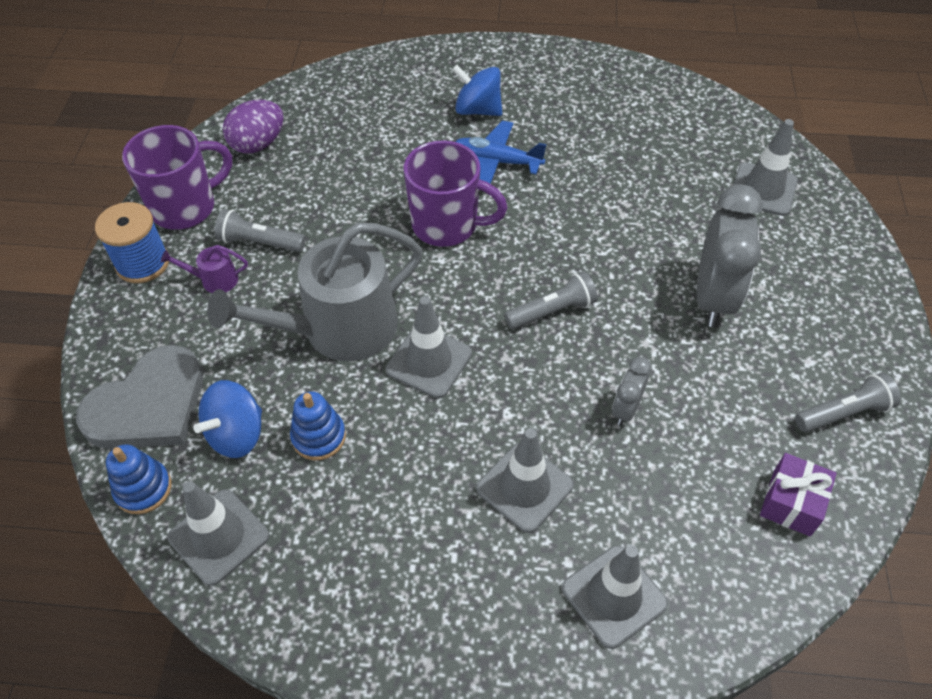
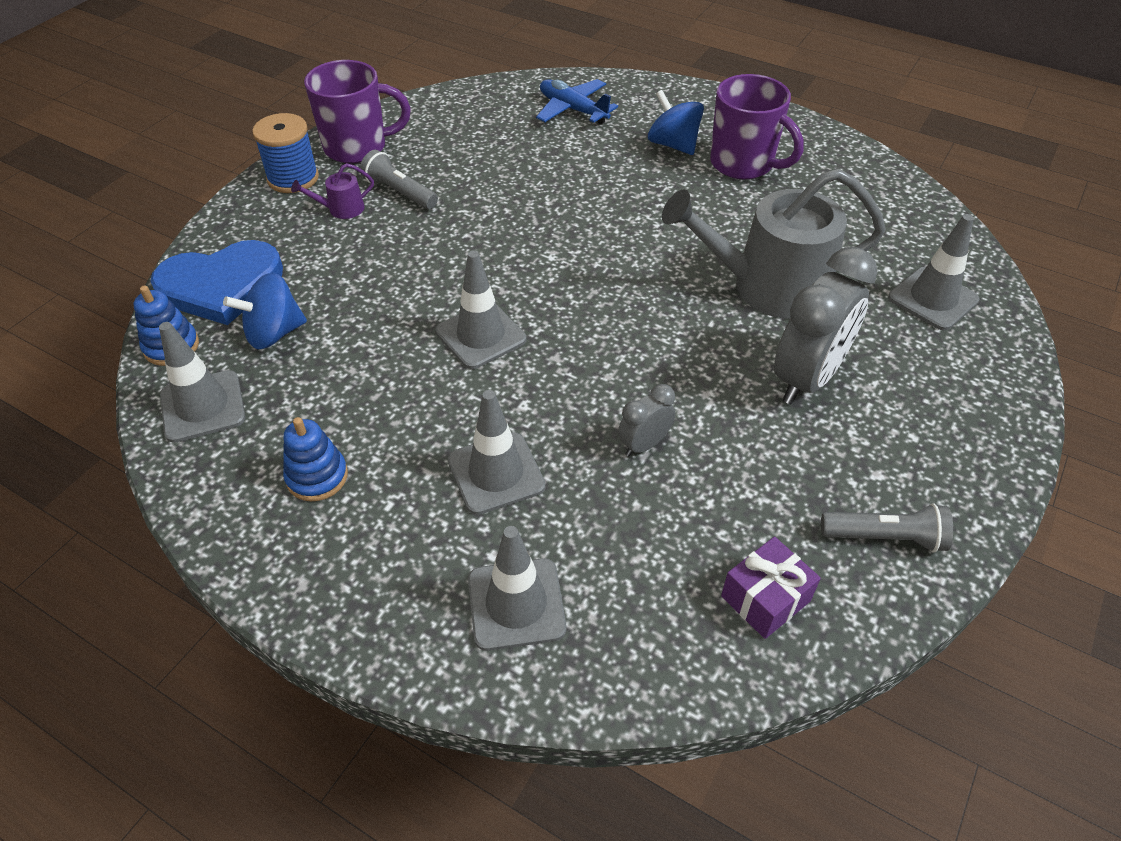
camera: 25 degrees right, 5 degrees down
(149, 405) = (221, 286): grey heart -> blue heart
(214, 280) = (341, 209): purple watering can -> purple watering can turned 45 degrees counterclockwise
(258, 144) = (452, 117): purple egg -> none
(319, 437) = (340, 360): blue stacking toy -> blue stacking toy (317, 477)
(339, 329) = (419, 281): grey watering can -> grey watering can (769, 287)
(447, 225) = (576, 230): purple mug -> purple mug (743, 164)
(497, 161) = (662, 192): blue plane -> blue plane (573, 110)
(552, 311) = (629, 334): grey flashlight -> none

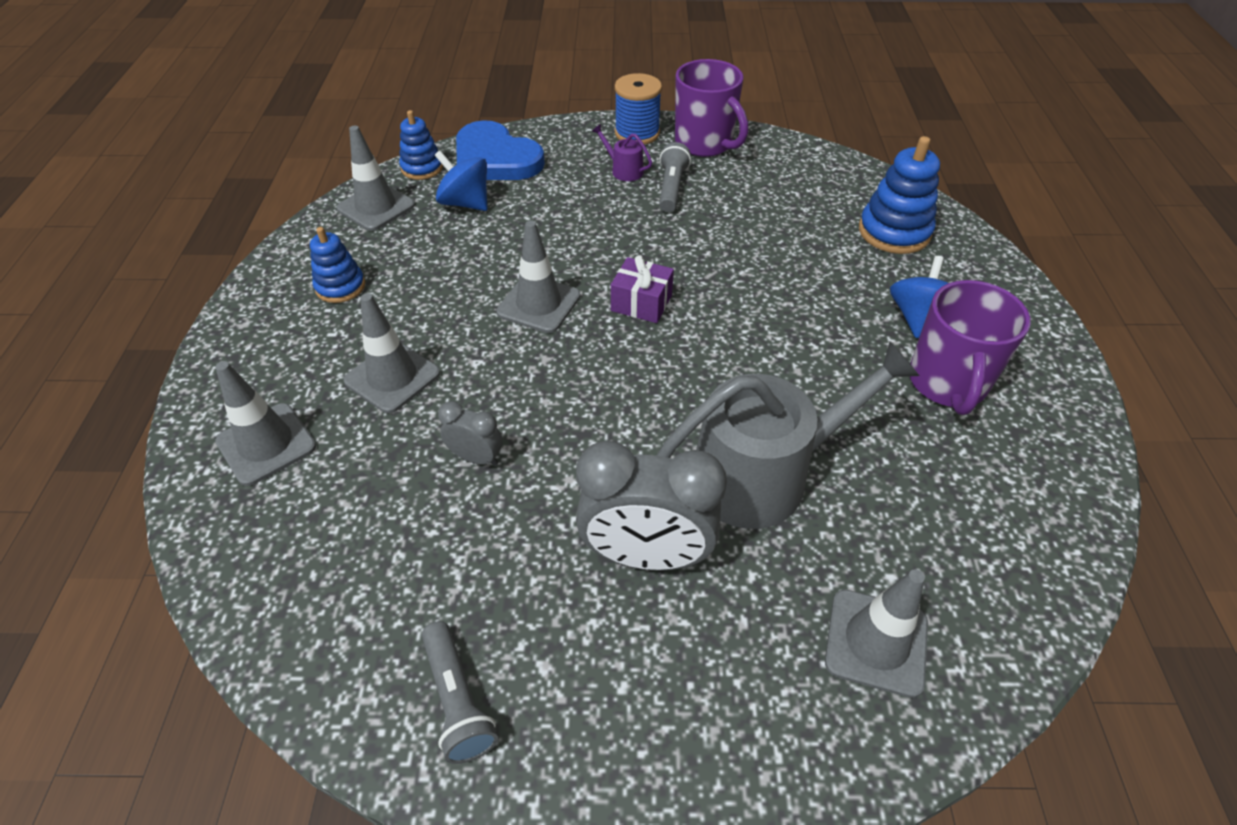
camera: 60 degrees right, 0 degrees up
(573, 110) = (894, 232): blue plane -> blue stacking toy
(765, 598) = (336, 616): purple gift -> purple gift (641, 303)
(769, 287) = (762, 475): grey watering can -> grey watering can turned 105 degrees clockwise

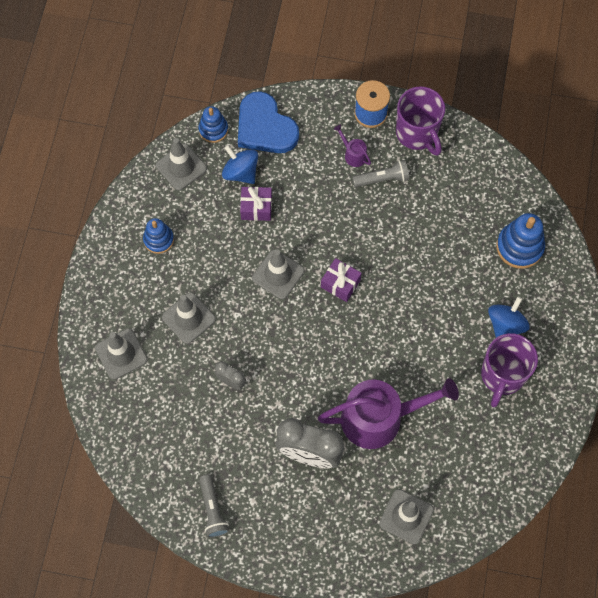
camera: 10 degrees right, 20 degrees up
(493, 235) = (256, 208): none -> purple gift
(671, 188) = (382, 179): grey flashlight -> grey flashlight turned 60 degrees clockwise
(762, 475) = (379, 418): grey watering can -> purple watering can

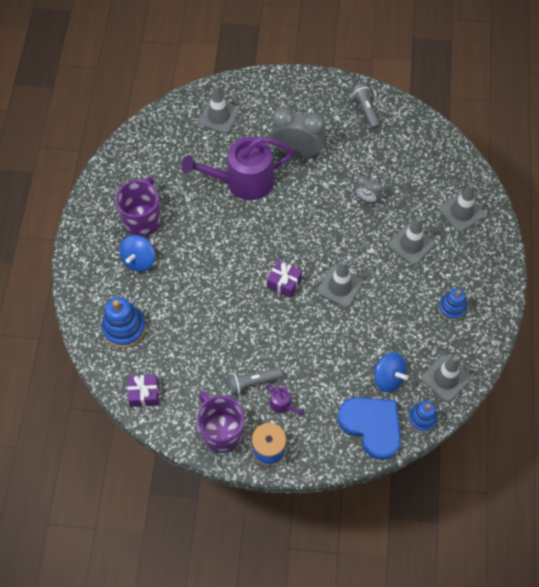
camera: 175 degrees right, 5 degrees down
(256, 208) = (368, 344): purple gift -> purple gift (144, 394)

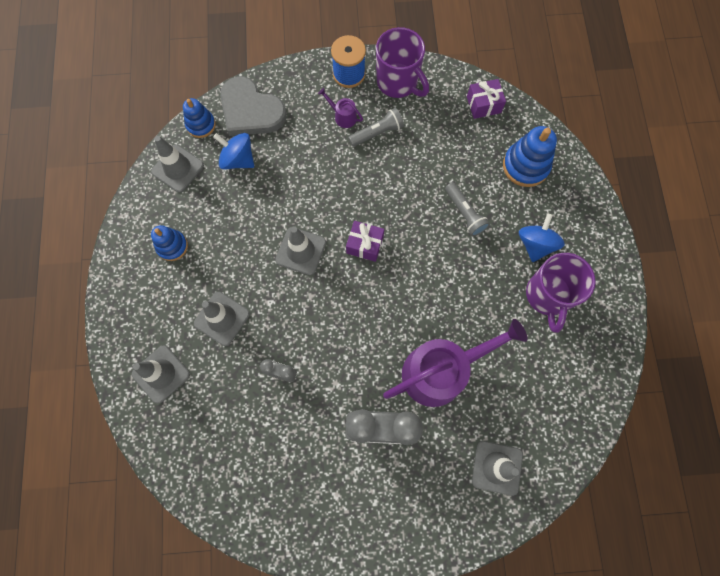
camera: 170 degrees right, 10 degrees up
(365, 110) = (297, 516): grey flashlight -> grey flashlight (464, 213)
(372, 426) = (251, 110): blue heart -> grey heart

